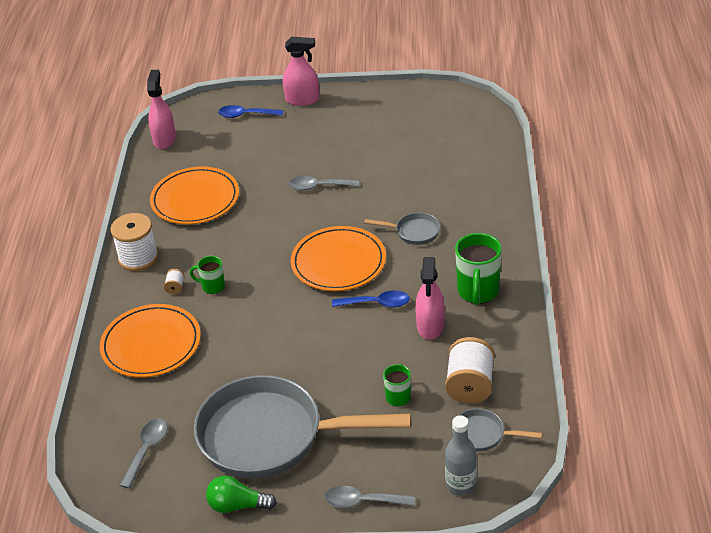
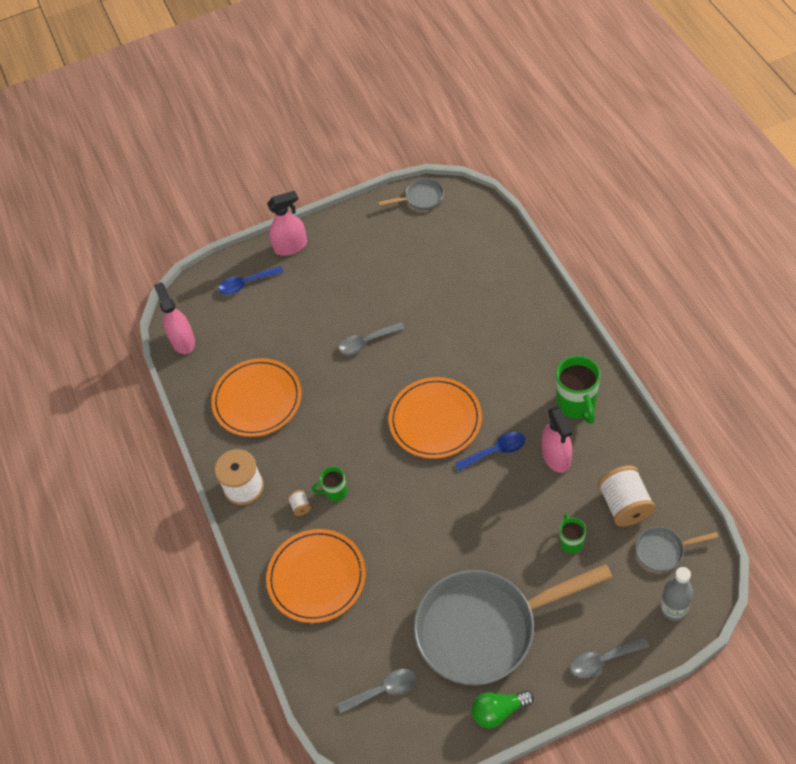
camera: 20 degrees left, 15 degrees up
(147, 450) = (383, 690): grey spoon -> grey spoon turned 75 degrees clockwise
(414, 232) = (483, 360): grey pan -> grey pan (421, 198)

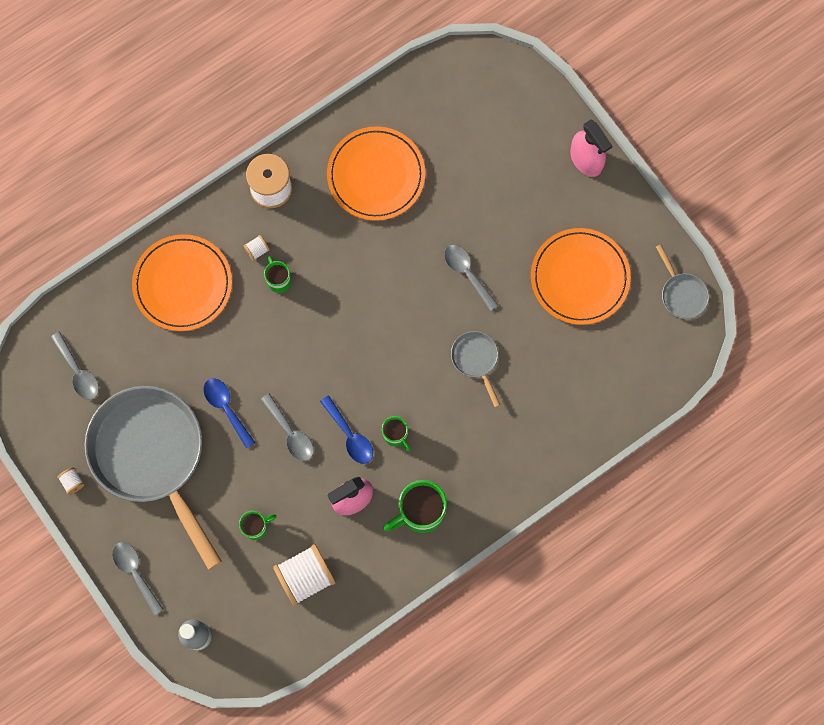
camera: 70 degrees right, 20 degrees up
(183, 341) = (439, 76): pink spray bottle -> none
(246, 283) = (525, 124): blue spoon -> blue spoon (226, 408)
(435, 420) = (378, 366): orange plate -> orange plate (579, 277)
(484, 500) = (290, 433): none -> grey spoon
(499, 711) = (72, 482): green light bulb -> white spool
(502, 414) = (396, 435): none -> green mug
(663, 550) = (259, 621): grey pan -> grey pan (476, 360)

